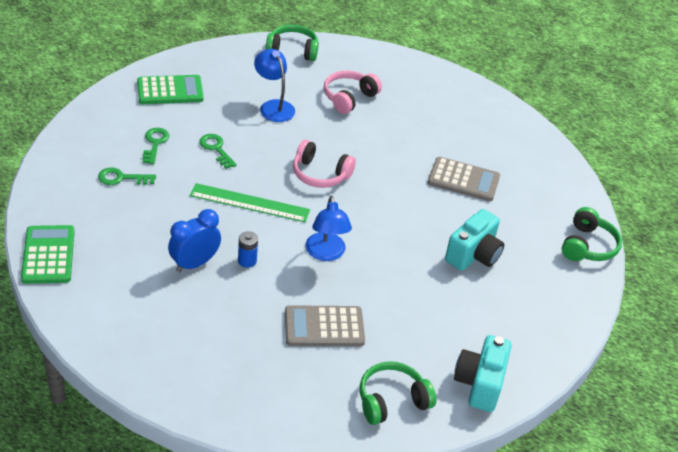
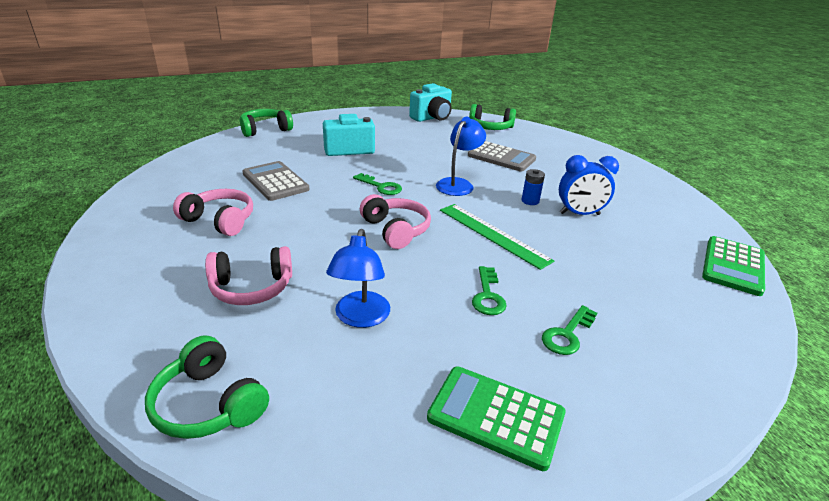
camera: 140 degrees left, 10 degrees down
(121, 178) = (631, 308): green key -> green key (381, 186)
(437, 129) = (220, 220): none -> pink headphones

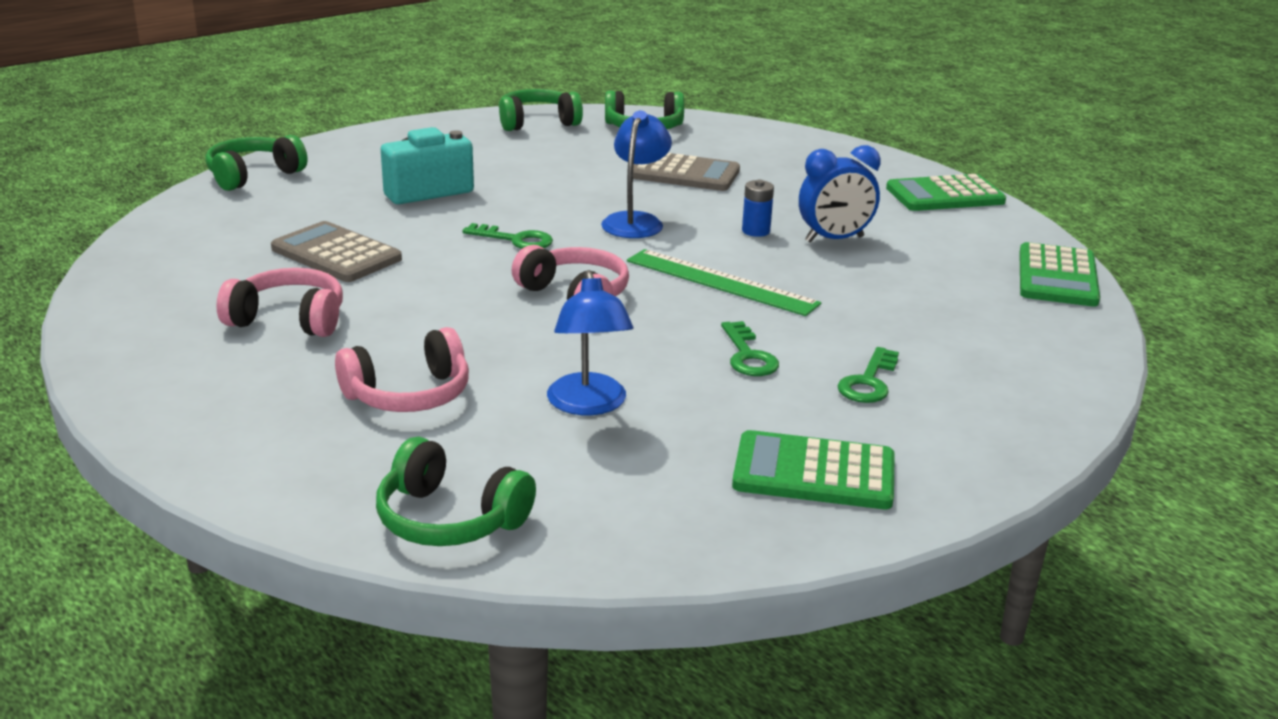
camera: 15 degrees left, 5 degrees down
(432, 118) = (537, 122): turquoise camera -> green headphones
(663, 192) = (945, 195): none -> green calculator

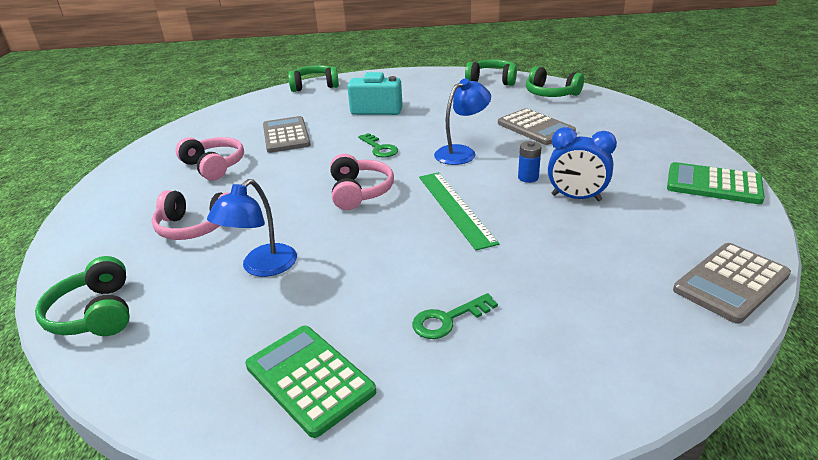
camera: 40 degrees right, 5 degrees up
(748, 356) = (397, 267): green key -> none
(1057, 277) = (731, 283): green calculator -> grey calculator

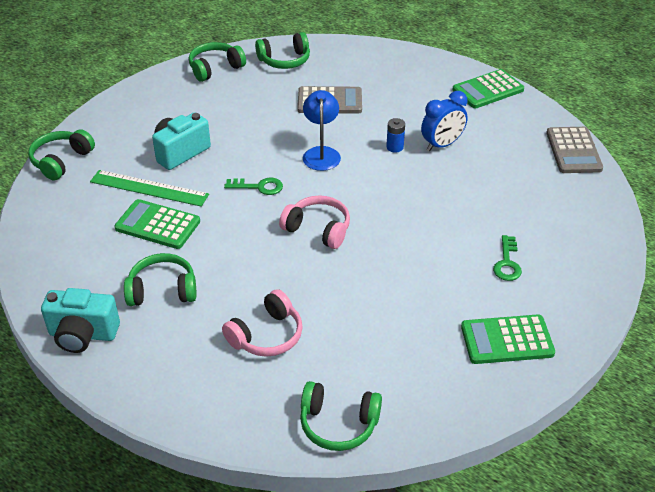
camera: 55 degrees left, 10 degrees up
(142, 161) = (83, 335): none -> turquoise camera
(214, 166) = (162, 290): pink headphones -> green headphones
(262, 267) = (369, 318): blue lamp -> none
(286, 135) = (157, 225): grey calculator -> green calculator
(455, 208) = (394, 198): green ruler -> green ruler (149, 188)

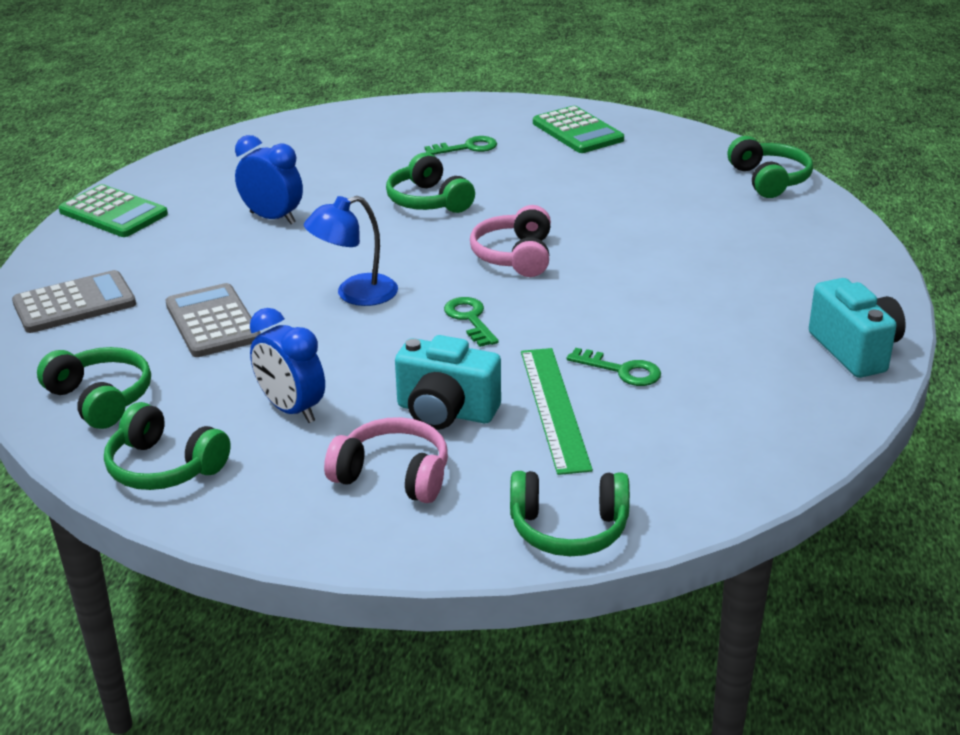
camera: 115 degrees left, 10 degrees down
(157, 225) = (622, 370): green calculator -> green key
(162, 290) = (727, 323): green headphones -> green headphones (428, 201)
(227, 108) = (291, 409): none -> blue clock
(266, 335) = (712, 240): pink headphones -> pink headphones (393, 475)
(394, 147) = (301, 247): blue battery -> none
(573, 151) = (230, 144): grey calculator -> grey calculator (74, 303)

